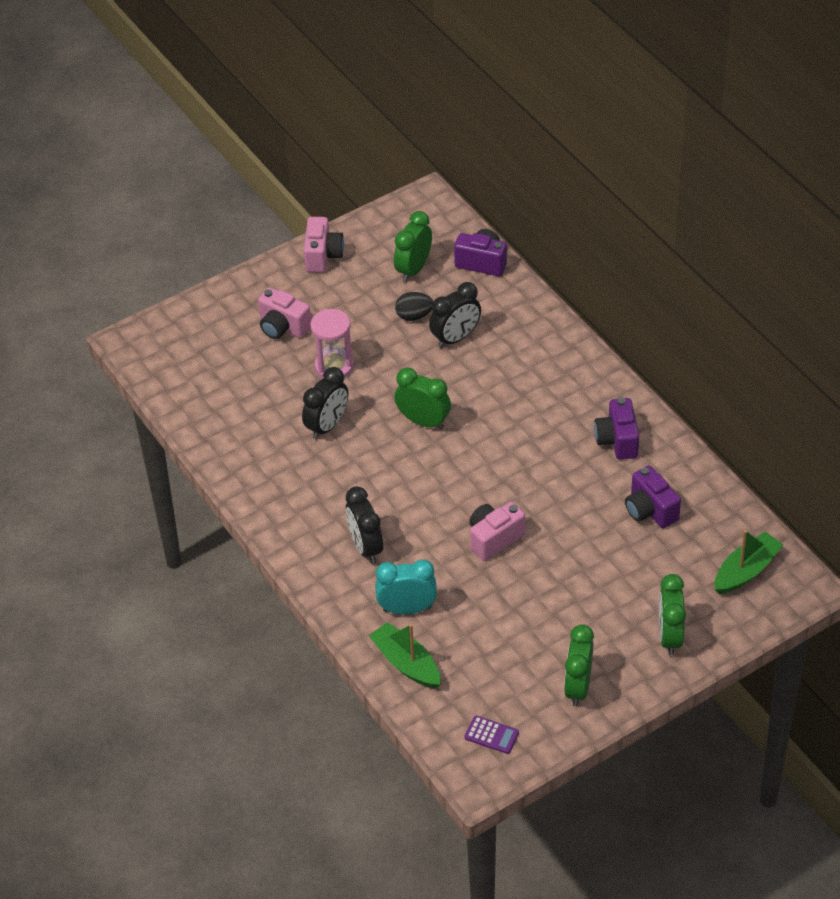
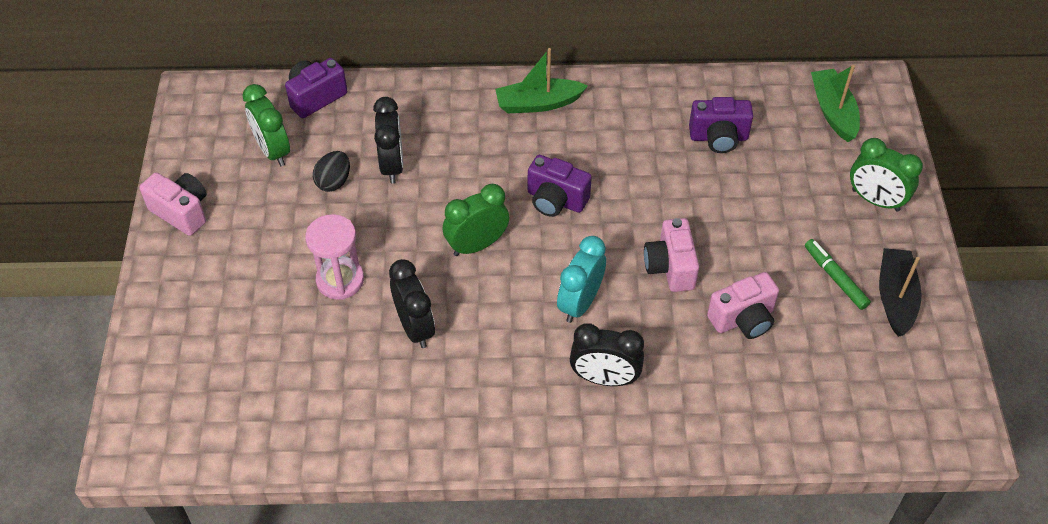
camera: 60 degrees left, 5 degrees up
(283, 327) = (245, 296): pink camera -> pink camera (743, 319)
(406, 663) = (782, 422): green boat -> green boat (538, 103)
(407, 609) = (710, 384): turquoise clock -> turquoise clock (580, 303)
(491, 735) = (916, 397): purple calculator -> none
(566, 642) = (835, 278): none -> green marker
(578, 687) = (895, 297): green clock -> black boat
(617, 440) = (619, 117): purple camera -> purple camera (556, 200)

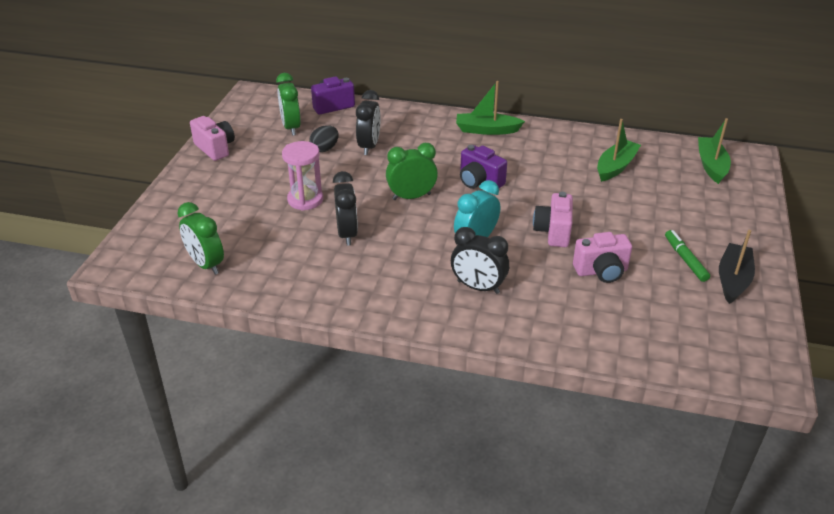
camera: 15 degrees right, 15 degrees down
(718, 137) = (616, 167): purple camera -> green boat
(875, 200) = (731, 220): green clock -> green clock (206, 264)

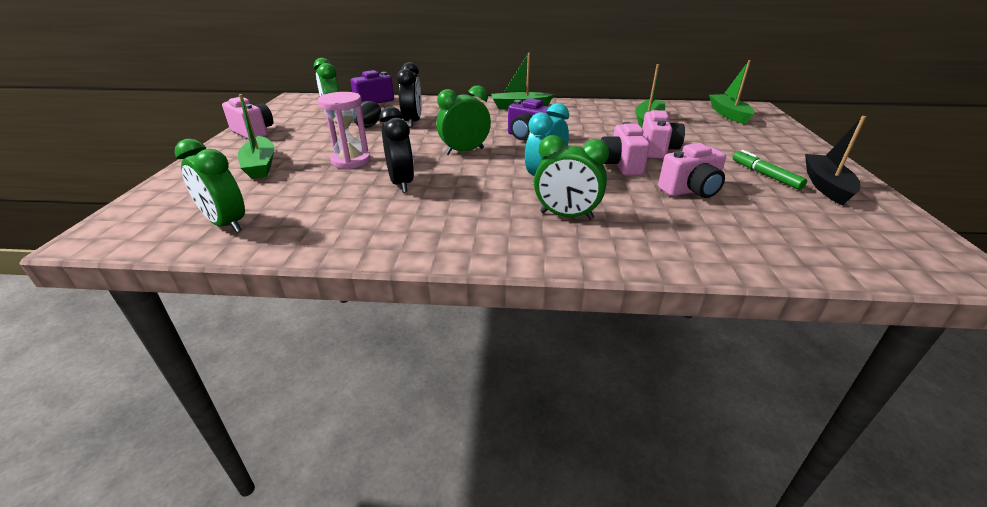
camera: 10 degrees left, 5 degrees down
(226, 197) = (260, 165): none -> green boat
(478, 287) = (566, 216): black clock -> green clock
(600, 214) = (657, 150): none -> pink camera

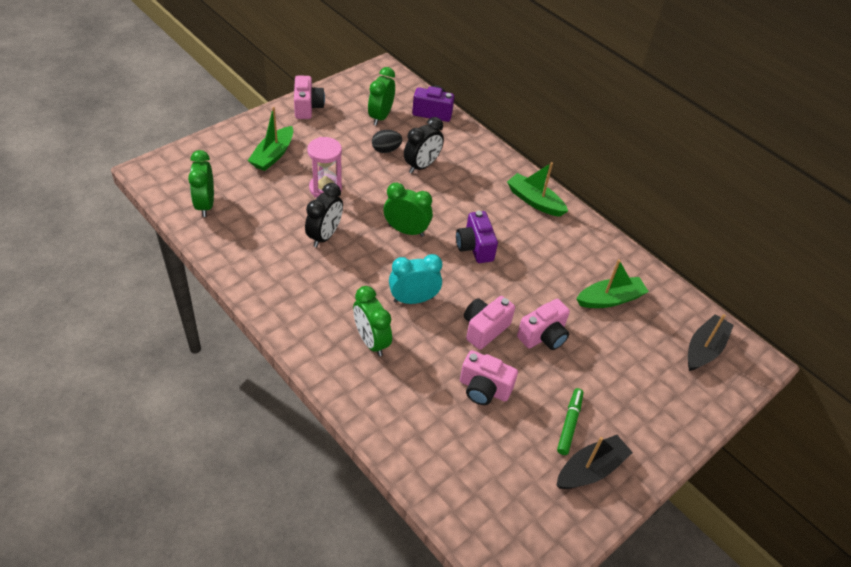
camera: 40 degrees right, 15 degrees up
(728, 114) = (704, 349): green boat -> black boat

